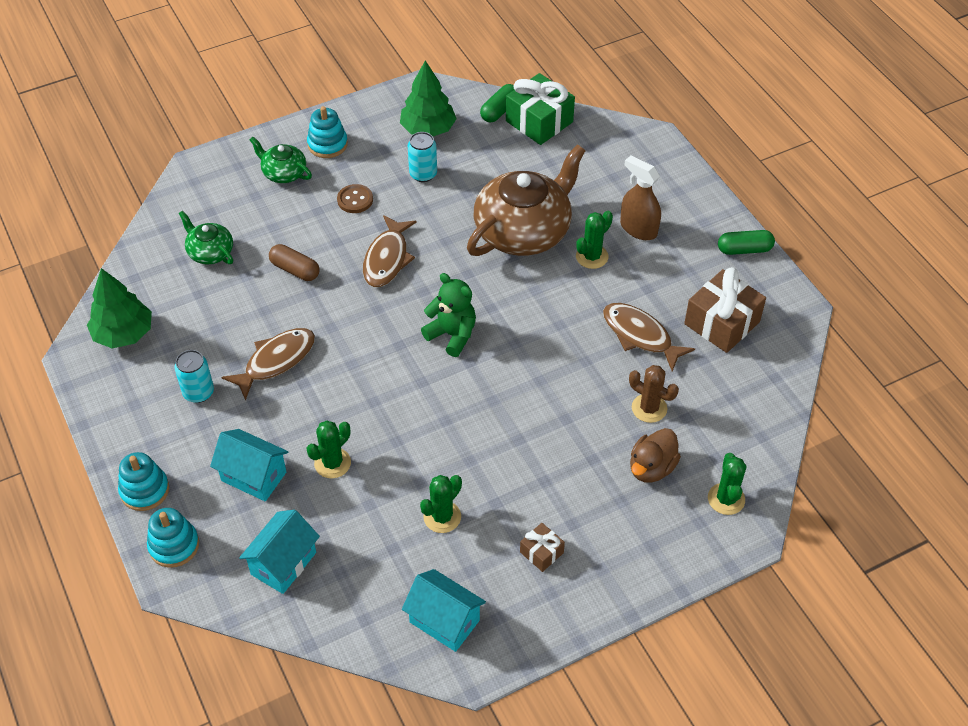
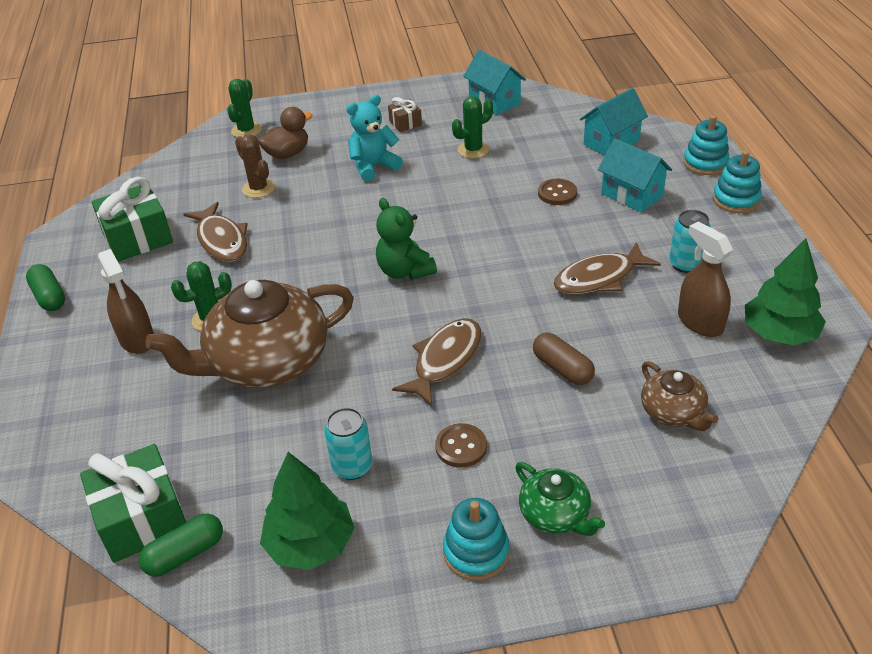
camera: 160 degrees left, 10 degrees down
(188, 332) = (700, 322): none -> brown spray bottle
(210, 252) = (673, 412): green teapot -> brown teapot
(332, 463) = (557, 193): green cactus -> brown button
(544, 466) = (373, 166): none -> turquoise teddy bear
(721, 323) = (137, 238): brown gift -> green gift
(744, 249) = (49, 297): green capsule -> green capsule turned 45 degrees clockwise

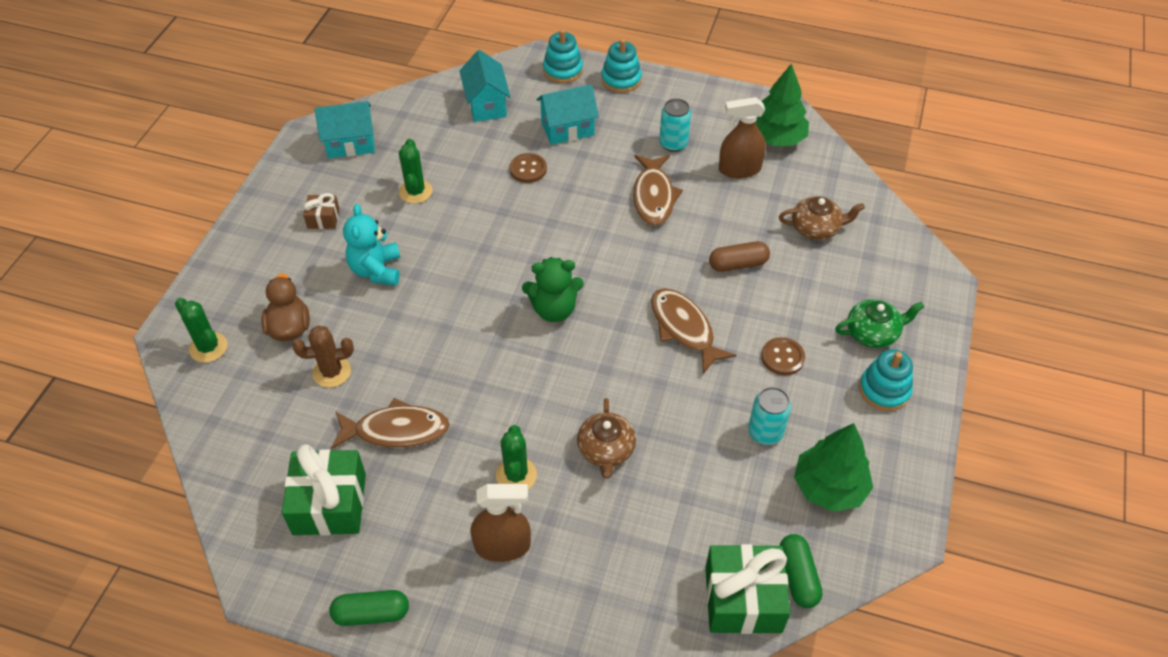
camera: 65 degrees left, 10 degrees up
(267, 362) = (606, 450): brown teapot -> brown teapot, size x0.48

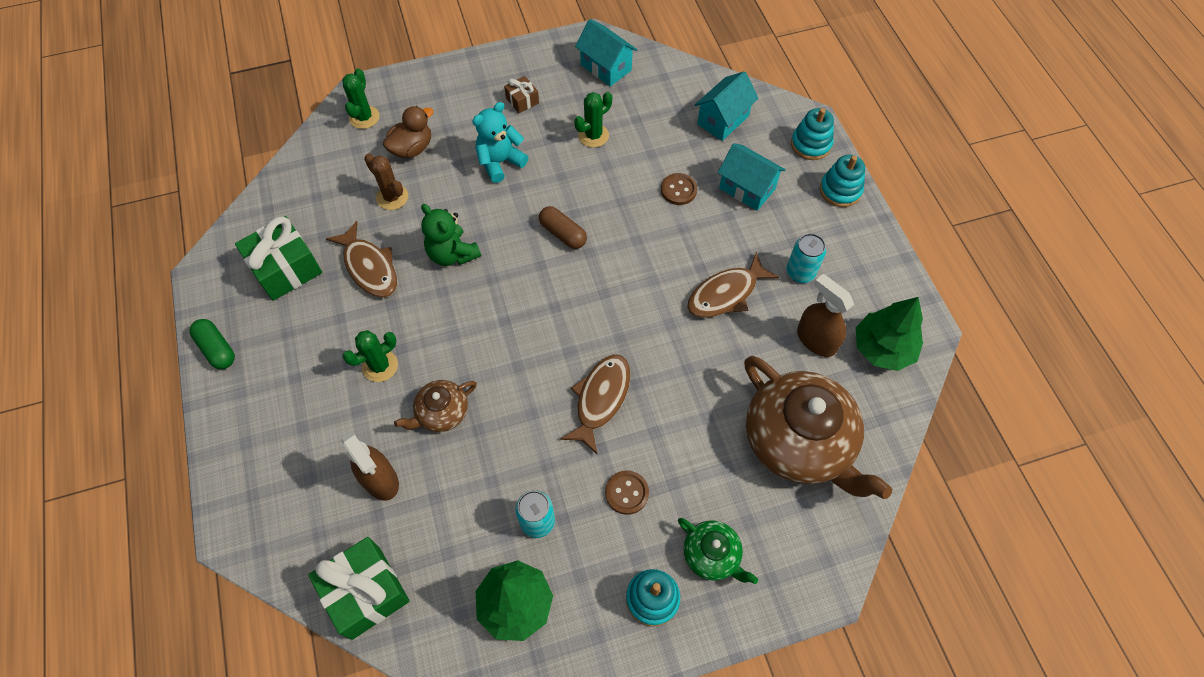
camera: 55 degrees right, 10 degrees up
(503, 546) = (315, 395): brown spray bottle -> brown spray bottle (380, 480)
(554, 309) = (550, 296): green teddy bear -> green teddy bear (452, 254)
(738, 264) = (703, 400): brown capsule -> brown capsule (563, 233)
(798, 576) = (411, 624): green capsule -> none
(816, 228) = (799, 441): brown teapot -> brown teapot, size x2.07

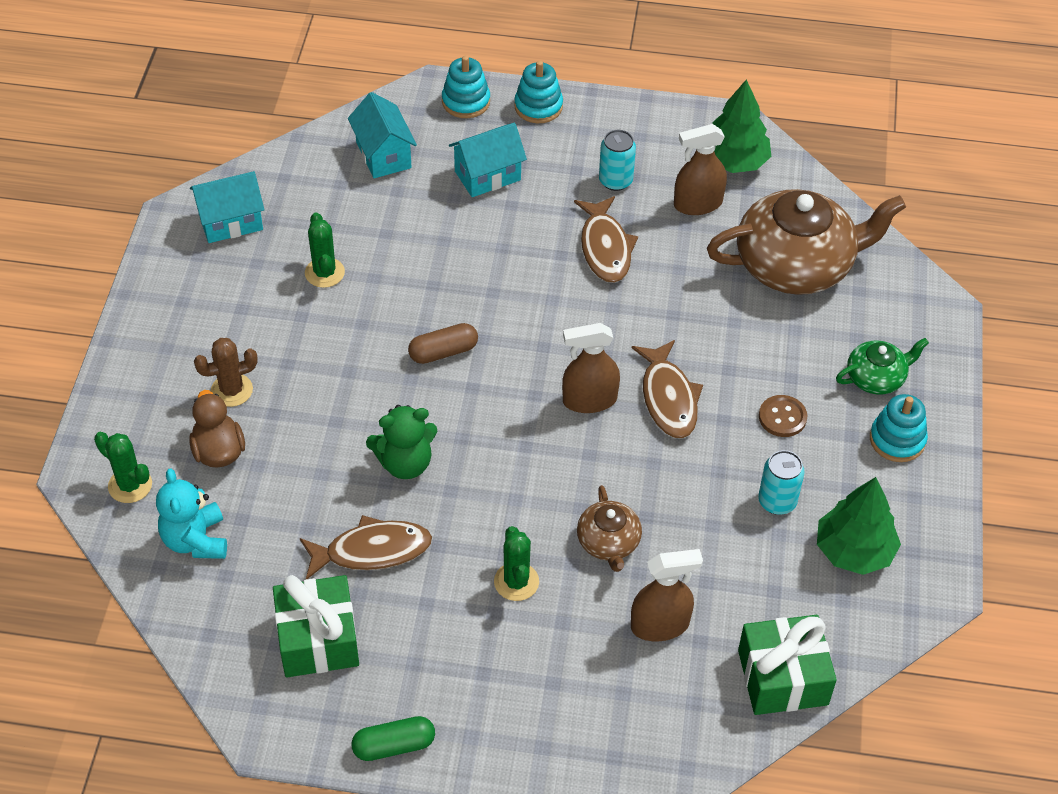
camera: 65 degrees left, 10 degrees down
(392, 197) = (281, 495): brown cactus -> brown cactus (231, 390)
(500, 162) = (302, 372): turquoise teddy bear -> turquoise teddy bear (196, 540)
(522, 100) = (223, 318): brown gift -> none
(569, 345) = (589, 400): none -> brown spray bottle
(600, 399) = (668, 398): brown fish -> brown fish turned 150 degrees counterclockwise
(678, 190) = (451, 231): brown button -> none

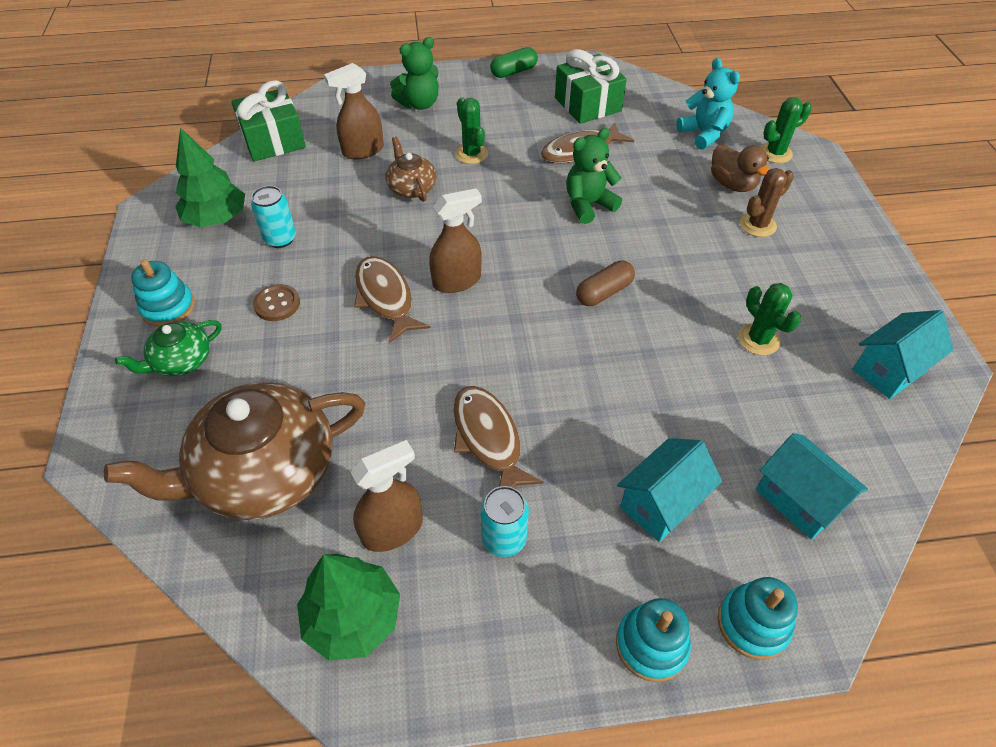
camera: 165 degrees right, 0 degrees up
(130, 485) = (775, 153): green cactus -> green cactus turned 45 degrees counterclockwise
(561, 705) = (419, 104): none -> green teddy bear

